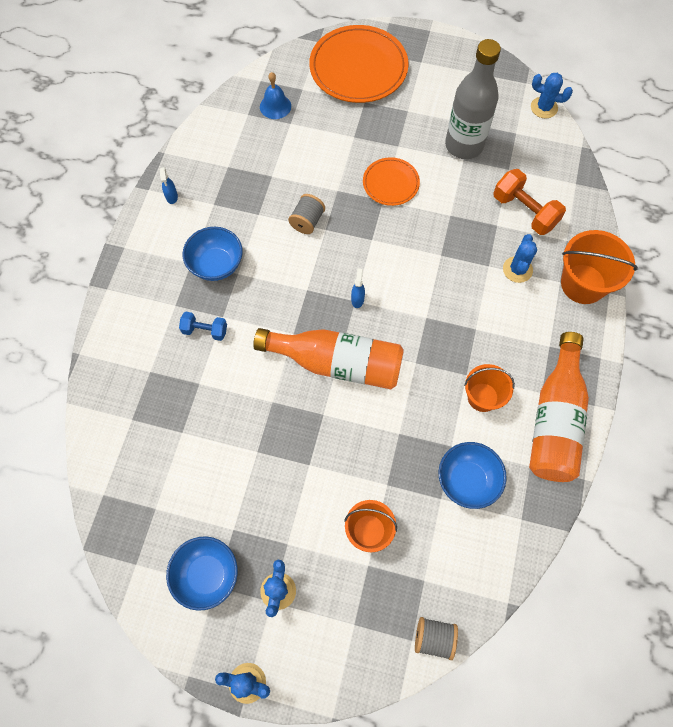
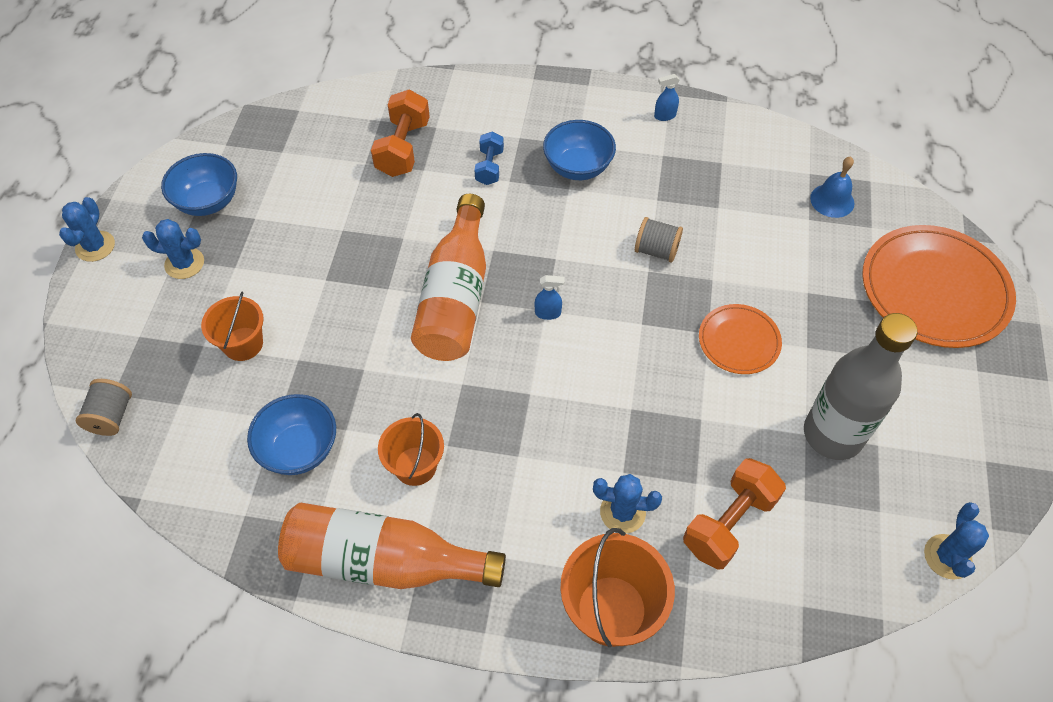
camera: 85 degrees right, 10 degrees down
(170, 399) = (403, 148): none -> orange dumbbell

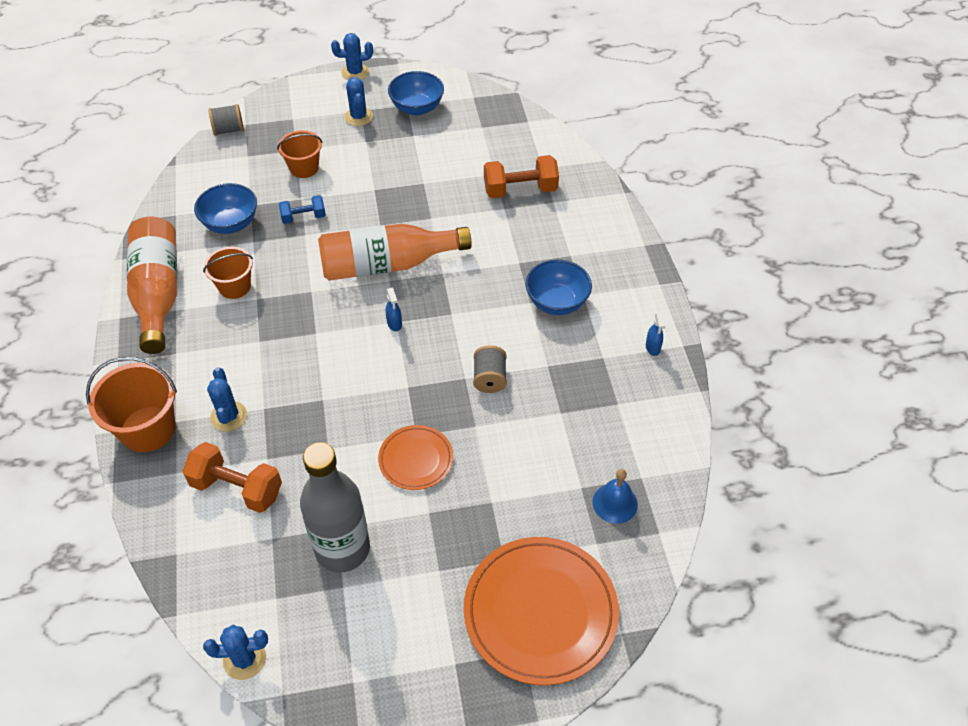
camera: 70 degrees right, 5 degrees down
(489, 167) = (527, 246): blue dumbbell -> blue dumbbell (303, 217)
(664, 116) = (652, 348): blue spray bottle -> blue spray bottle turned 150 degrees counterclockwise

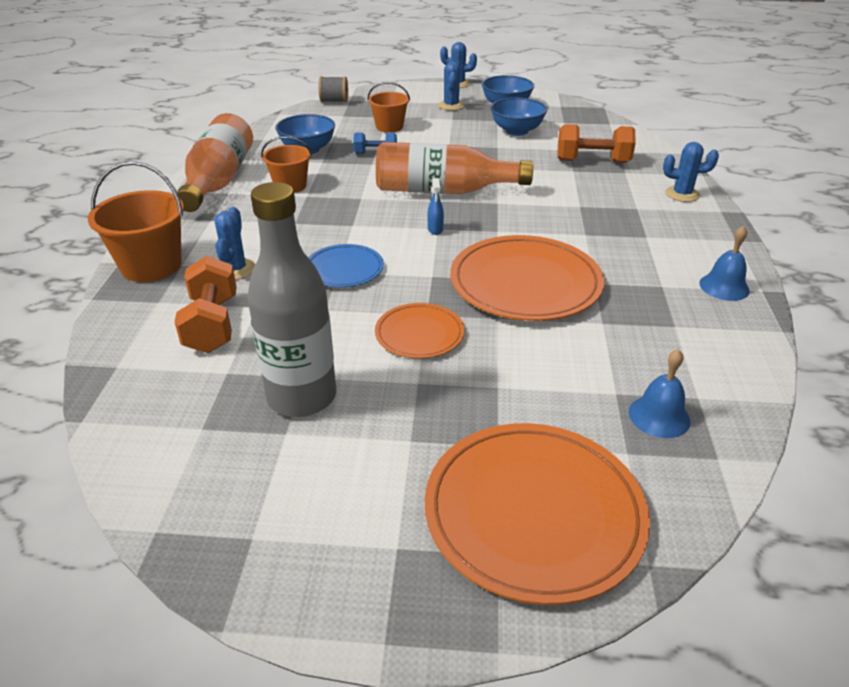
camera: 15 degrees right, 15 degrees down
(237, 488) = (212, 324): orange dumbbell -> orange dumbbell turned 45 degrees clockwise
(244, 659) = (131, 482): blue cactus -> blue cactus (682, 194)
(328, 395) = (344, 269): none -> blue plate
(489, 378) = (525, 283): grey spool -> orange plate
(557, 302) = (615, 238): blue bowl -> blue bowl (516, 131)
(652, 348) = (724, 287): blue spray bottle -> blue bell

